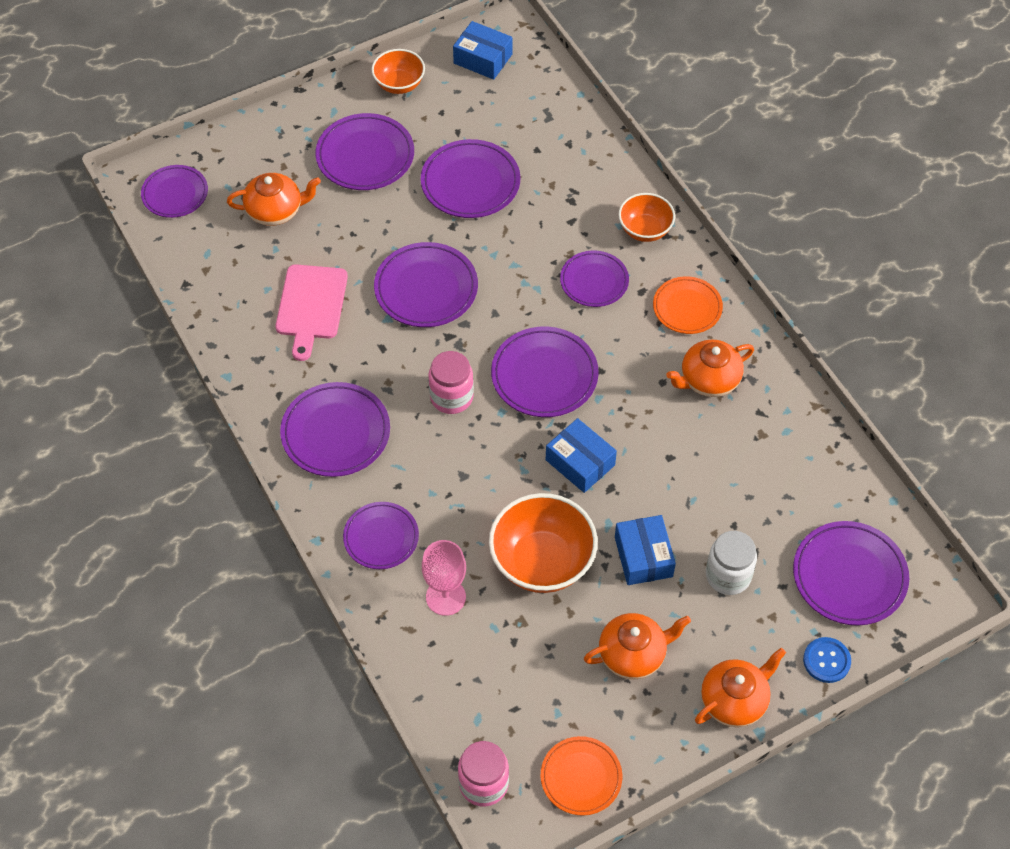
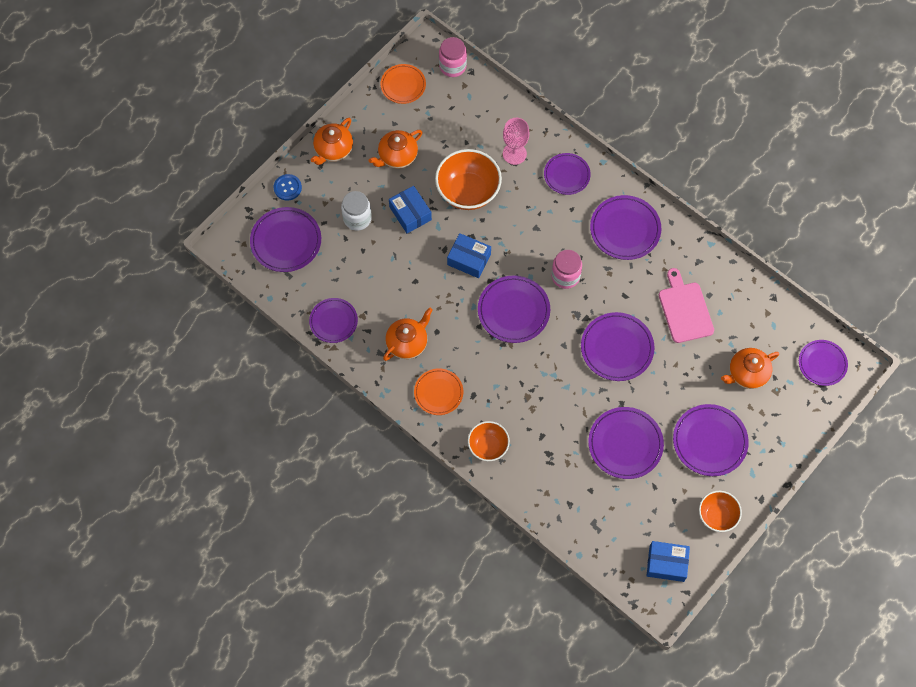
camera: 160 degrees right, 10 degrees up
(594, 281) = (508, 392): purple plate -> purple plate (333, 321)

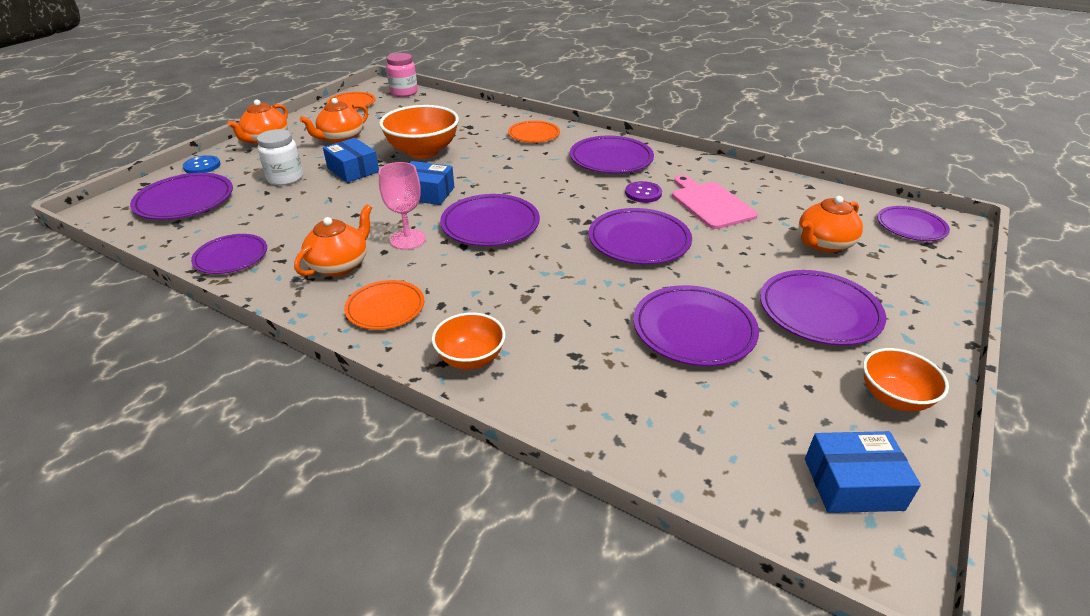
camera: 10 degrees left, 30 degrees down
(514, 154) = (473, 128): pink goblet -> pink goblet (408, 239)
(565, 276) = (551, 194): pink jar -> none
(567, 175) = (534, 135): purple plate -> orange plate
(637, 286) = (643, 193): none -> purple button

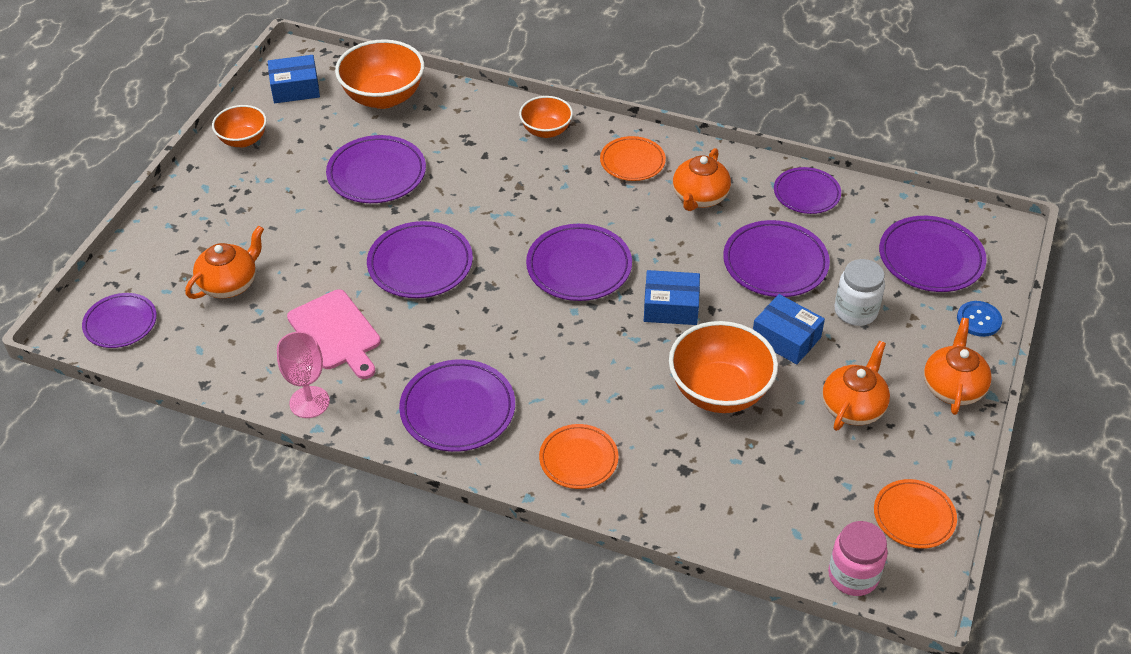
camera: 170 degrees right, 10 degrees up
(408, 239) = (654, 235): pink goblet -> pink goblet (309, 402)
(643, 193) = (414, 341): purple button -> none
(699, 445) = (383, 97): none -> orange bowl
(819, 312) = (267, 203): purple plate -> purple plate (775, 263)

